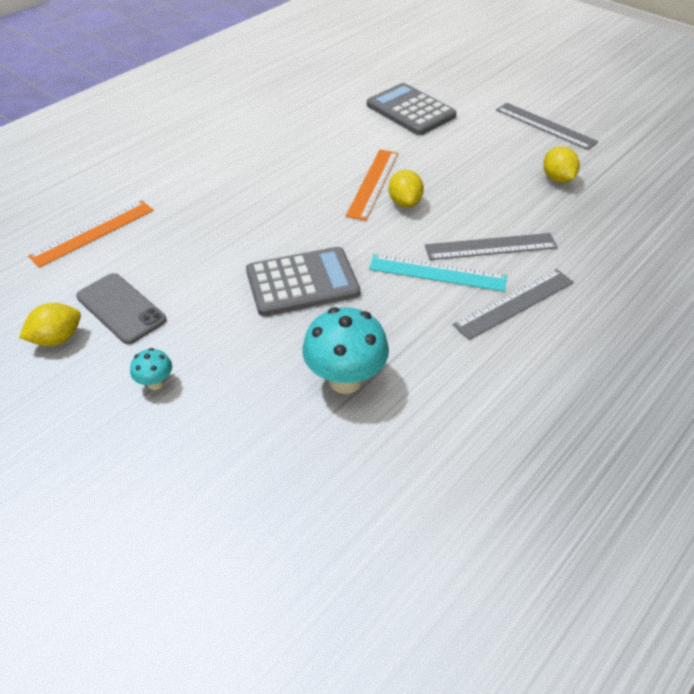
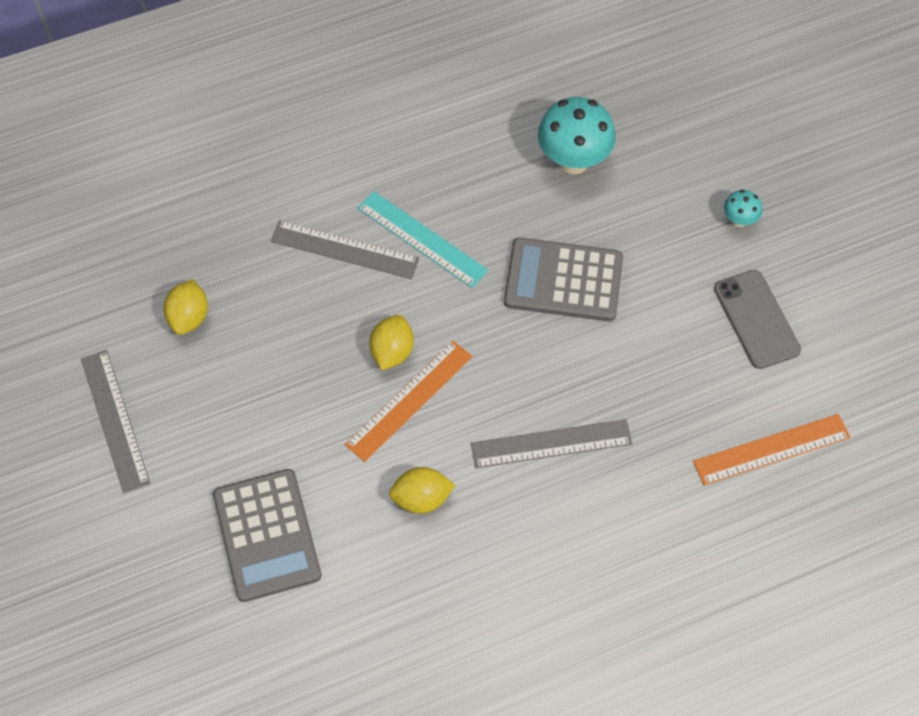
camera: 155 degrees left, 15 degrees up
(57, 338) = (824, 305): yellow lemon -> yellow lemon (421, 498)
(514, 303) = (374, 176): grey ruler -> grey ruler (551, 444)

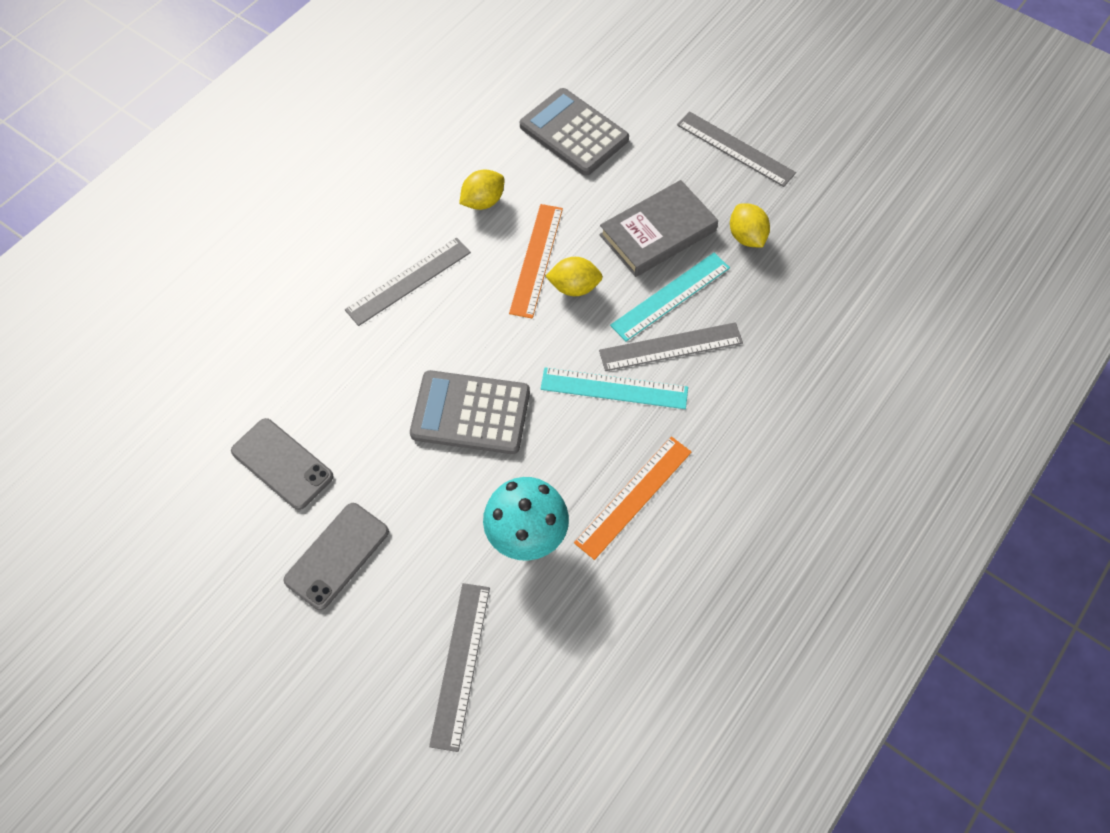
camera: 150 degrees right, 0 degrees up
(270, 366) = (658, 233): none -> grey book
(308, 295) = (671, 296): none -> turquoise ruler
(392, 351) = (574, 287): yellow lemon -> yellow lemon turned 75 degrees counterclockwise
(563, 281) = (470, 413): grey calculator -> grey calculator turned 150 degrees counterclockwise
(676, 100) = (461, 664): none -> grey ruler
(739, 220) = (337, 556): turquoise mushroom -> grey phone
(772, 450) = (228, 359): orange ruler -> orange ruler (633, 496)

